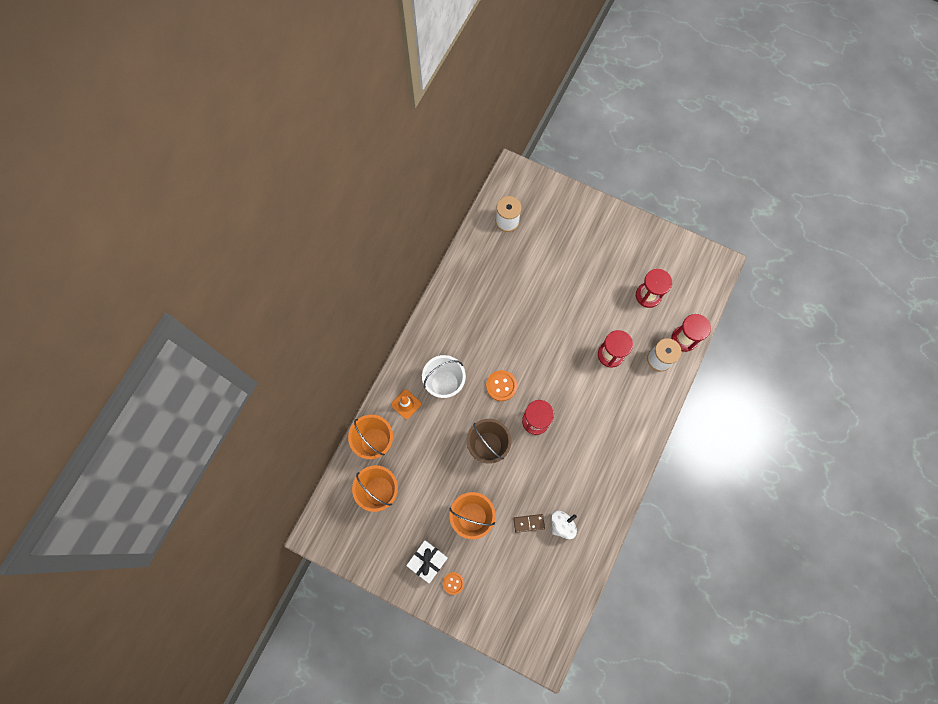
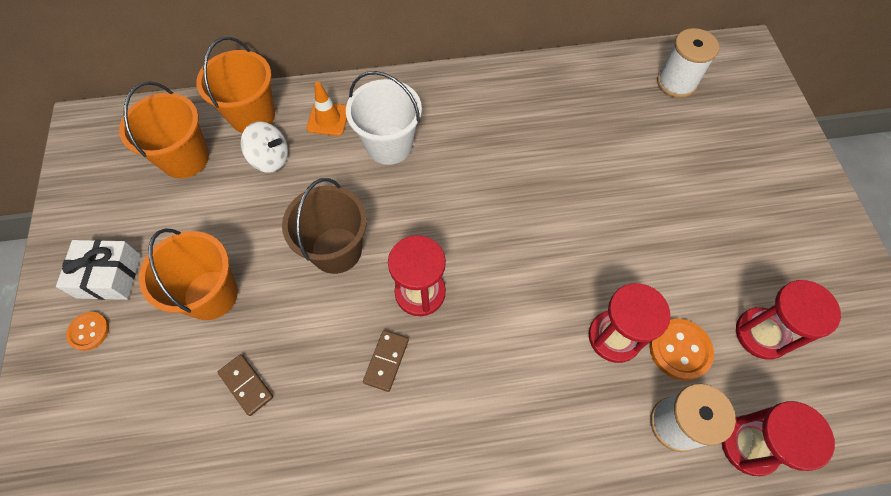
camera: 55 degrees right, 10 degrees down
(501, 386) = (439, 214): orange button -> orange button (679, 350)
(557, 456) = (386, 361): none -> brown domino
(562, 525) = (273, 442): white spinning top -> white spinning top (270, 158)

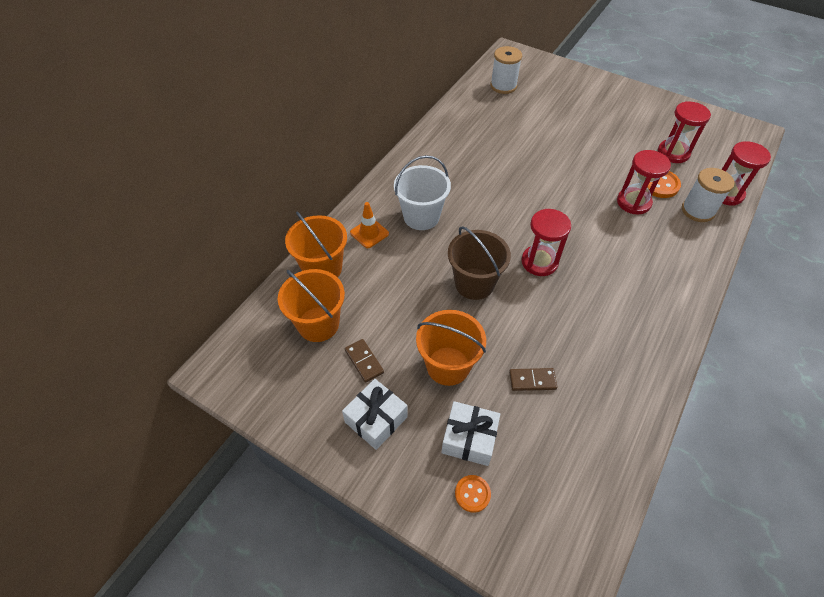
camera: 50 degrees left, 10 degrees down
(89, 331) = (413, 454): orange button -> orange button (472, 494)
(135, 369) = (469, 439): none -> white gift
(270, 158) = (369, 278): white spinning top -> none
(386, 361) = (571, 302): brown domino -> brown domino (364, 361)

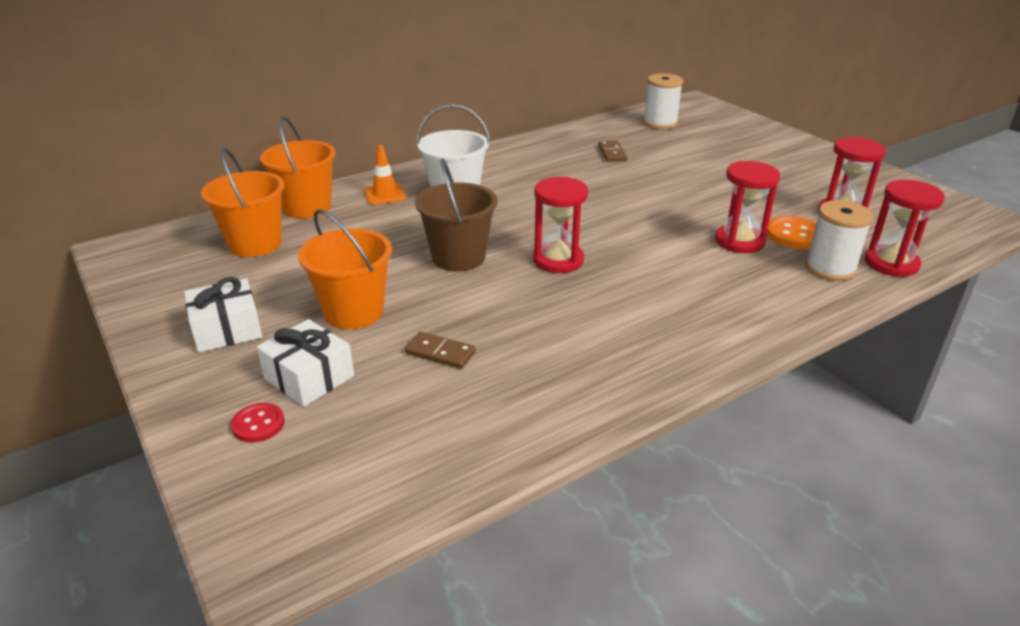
camera: 25 degrees right, 20 degrees down
(364, 361) = (267, 283): brown domino -> brown domino (612, 153)
(472, 494) = (258, 424): orange button -> red button

